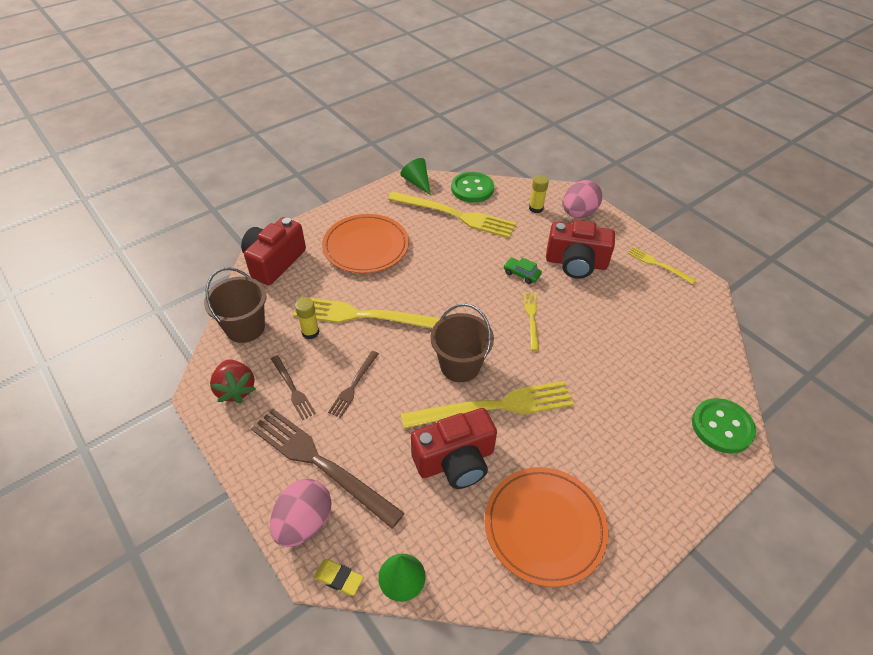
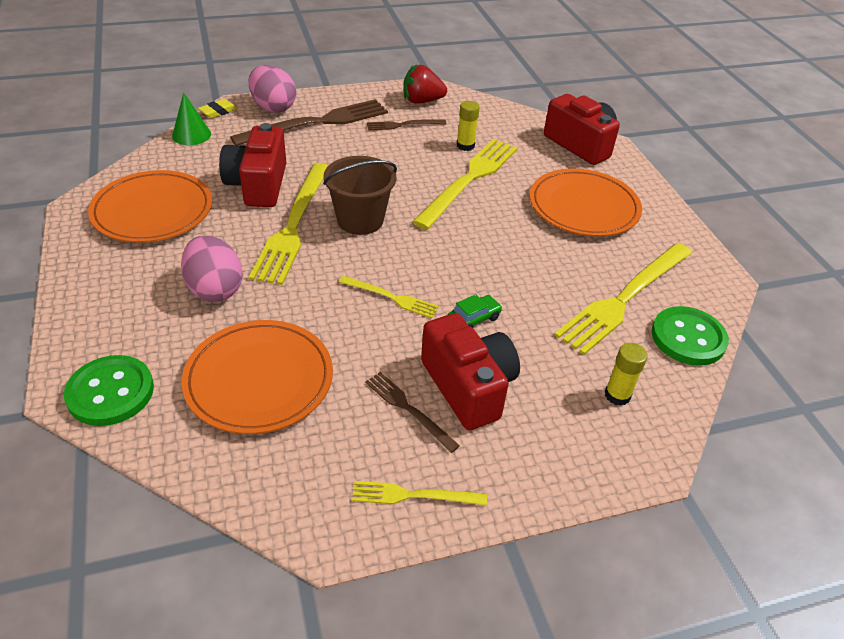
camera: 110 degrees right, 5 degrees down
(245, 328) = (492, 115): brown bucket -> none
(353, 385) = (383, 154): brown fork -> brown fork (408, 409)
(417, 182) = (714, 285): green cone -> none
(576, 263) = (468, 387): red camera -> red camera turned 120 degrees clockwise
(578, 213) = (588, 447): pink egg -> pink egg (215, 289)
(648, 355) = (259, 379): none -> orange plate
(658, 265) = (414, 495): yellow fork -> yellow fork turned 150 degrees counterclockwise

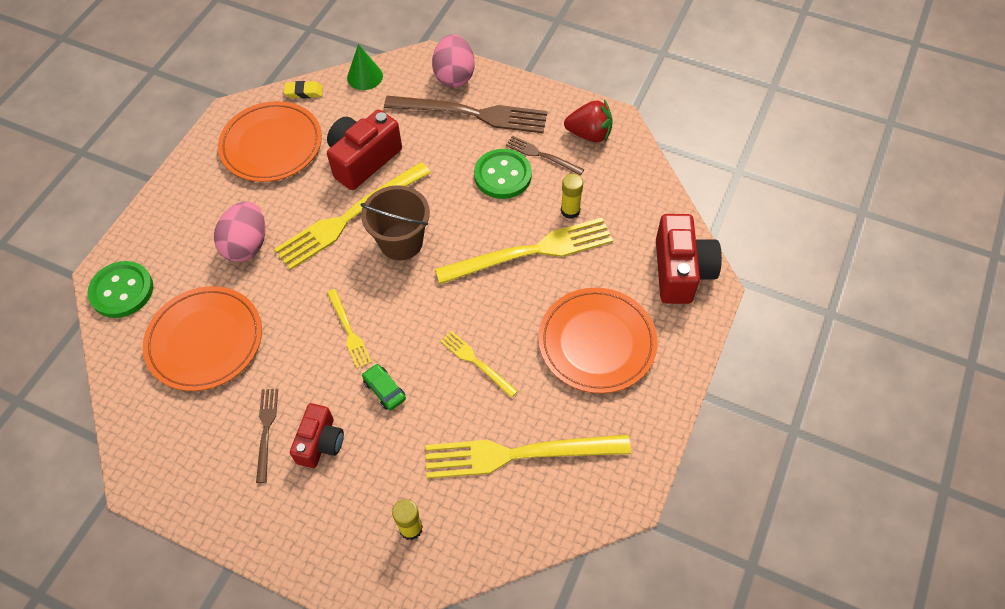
camera: 45 degrees right, 15 degrees up
(218, 112) = (407, 59): yellow eraser -> yellow eraser (304, 92)
(414, 495) = (207, 494): yellow fork -> yellow fork (476, 362)
(422, 101) = (589, 134): red strawberry -> red strawberry turned 150 degrees clockwise
(468, 387) = (320, 443): red camera -> red camera, size x0.63
(473, 319) = (384, 390): green car -> green car turned 135 degrees counterclockwise
(688, 338) = (524, 525): green button -> green button (502, 175)

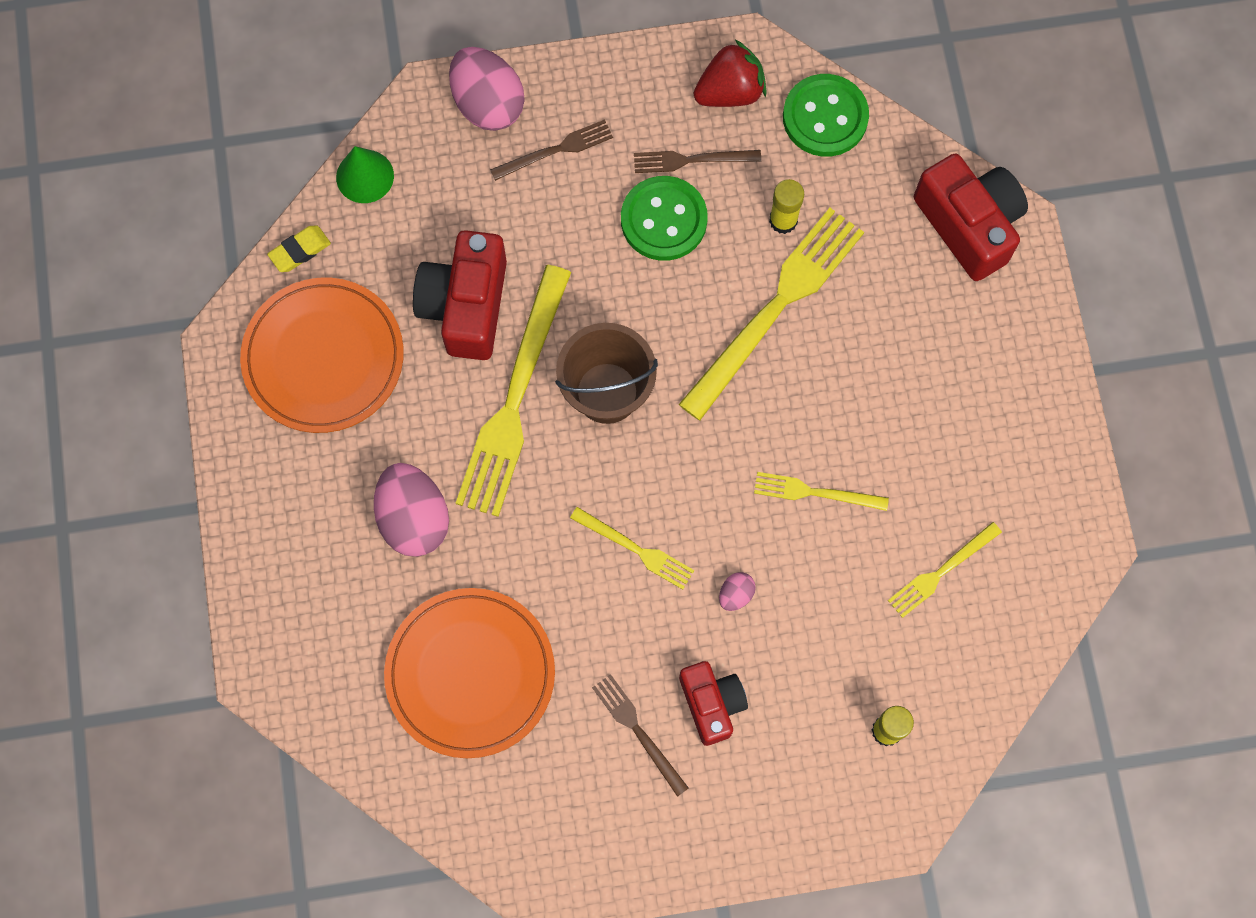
camera: 35 degrees left, 15 degrees up
(122, 291) = (306, 679): green button -> green button (825, 117)
(384, 390) = (735, 594): green car -> pink egg
(472, 114) = (556, 150): brown fork -> brown fork, size x0.50
(518, 454) = (941, 571): yellow fork -> yellow fork, size x0.50
(597, 342) = (934, 379): orange plate -> none

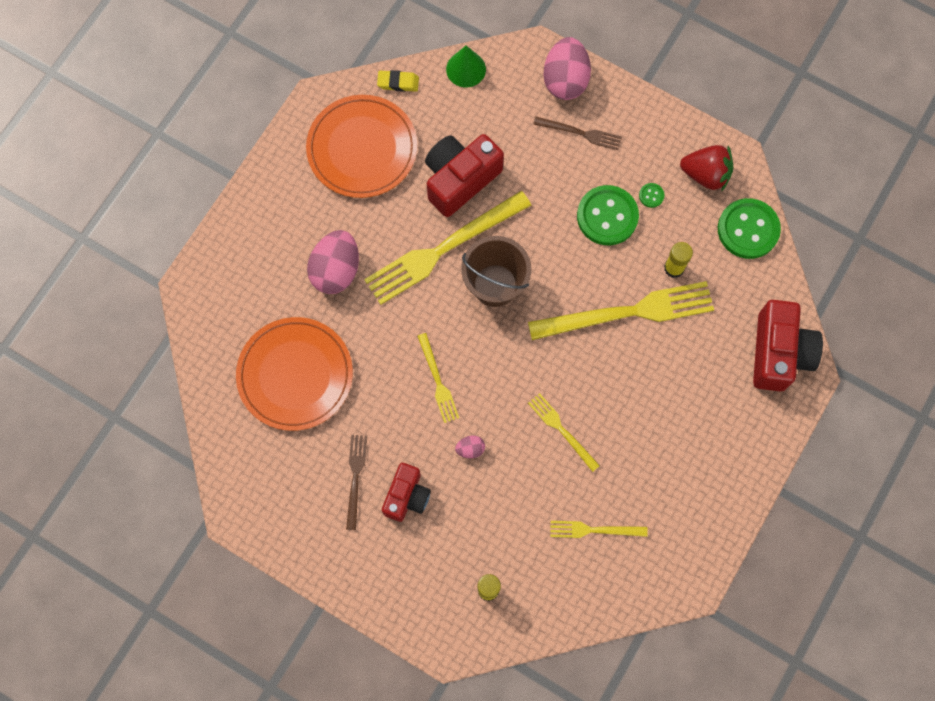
camera: 40 degrees right, 0 degrees up
(691, 160) = (651, 195): brown fork -> green button

